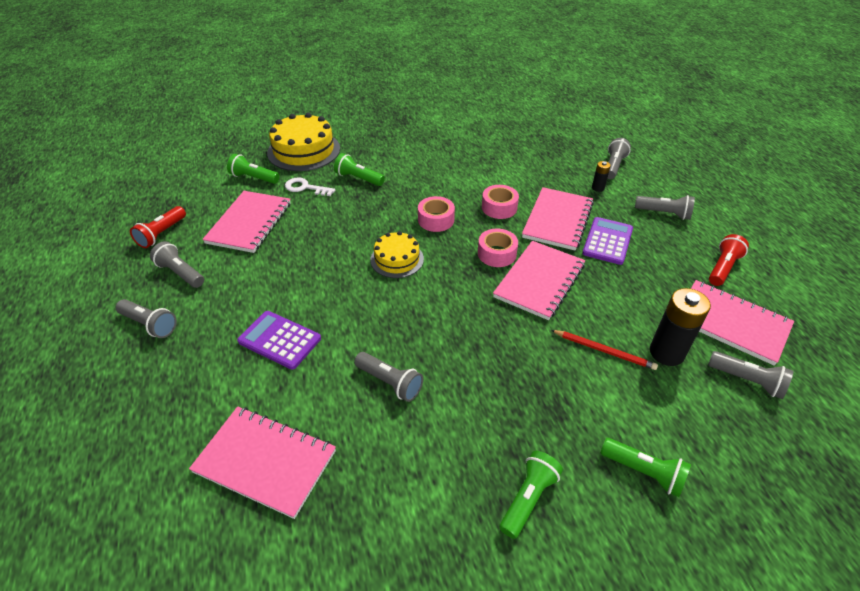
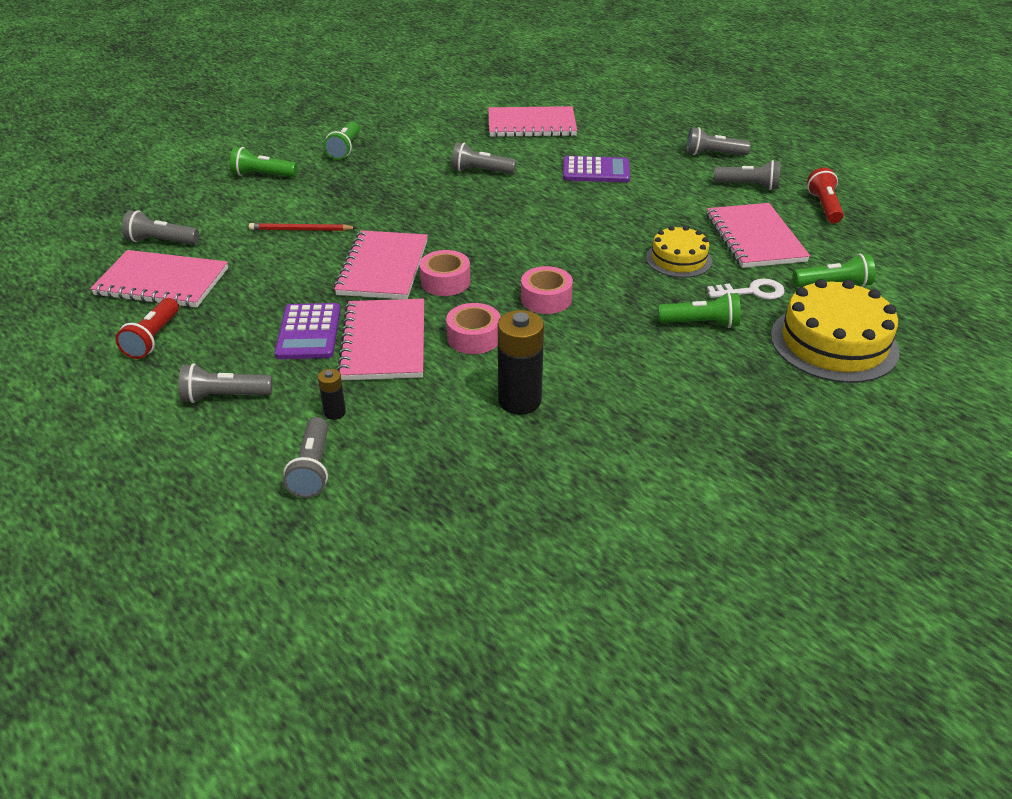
camera: 155 degrees right, 5 degrees down
(397, 259) = (554, 248): yellow cake -> yellow cake (678, 259)
(666, 353) = (238, 243): black battery -> black battery (519, 400)

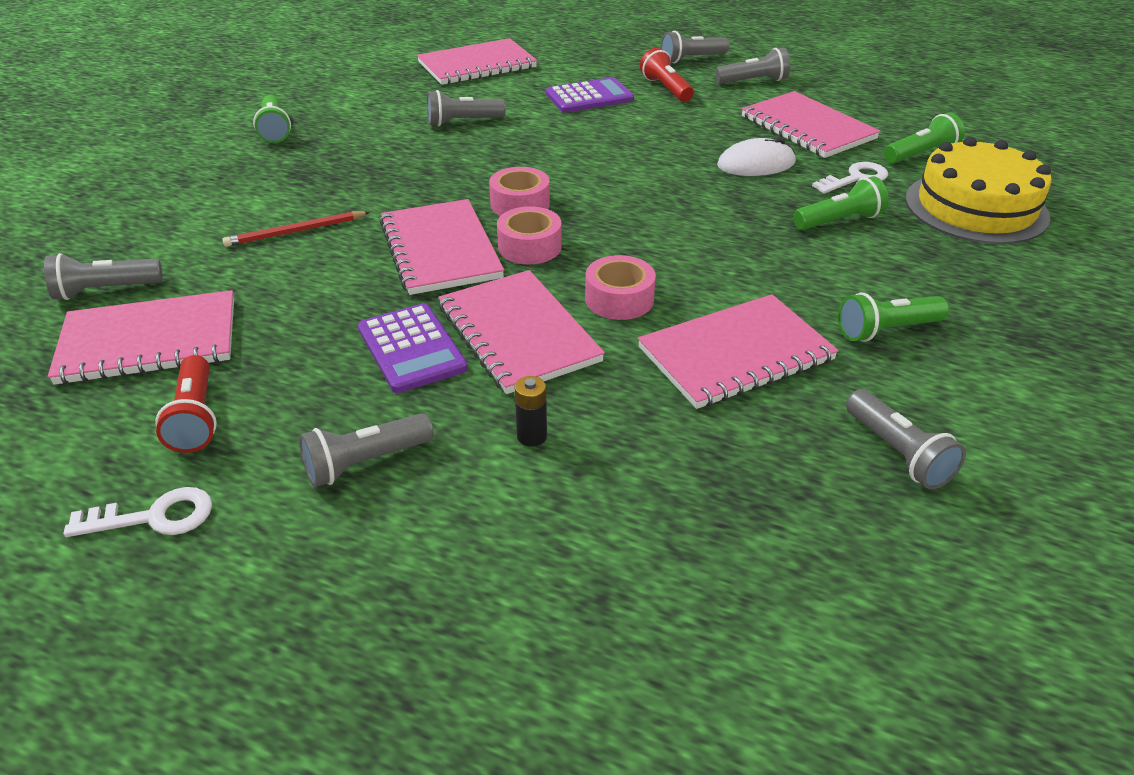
camera: 25 degrees left, 0 degrees up
(91, 390) = (154, 517): none -> white key
(262, 175) = (188, 180): green flashlight -> green flashlight (886, 330)
(312, 469) = (566, 516): grey flashlight -> grey flashlight (898, 453)
(519, 400) = (735, 354): black battery -> pink notebook
(546, 299) = (659, 237): pink tape -> pink tape (520, 204)
(678, 259) = (756, 164): yellow cake -> white mouse
(824, 206) = (840, 86): red flashlight -> red flashlight (666, 89)

